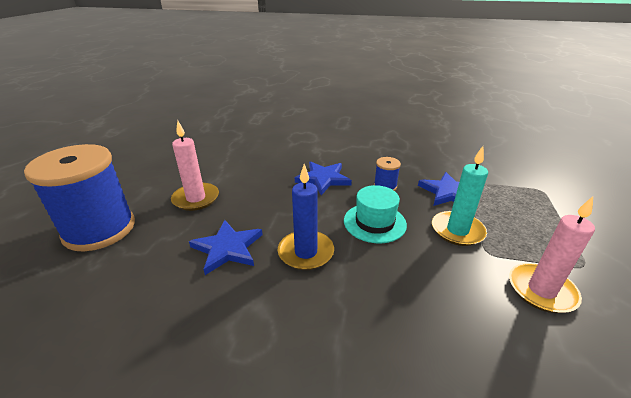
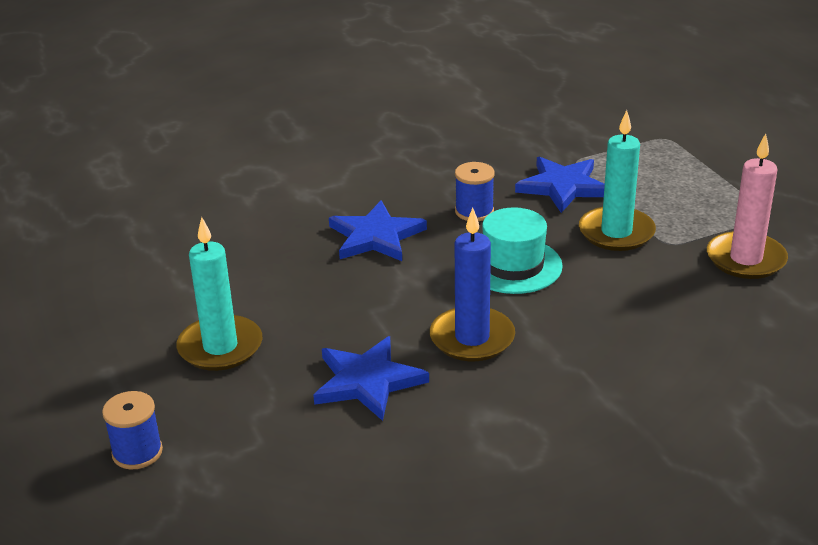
camera: 35 degrees left, 0 degrees up
(99, 229) = (137, 452): blue spool -> blue spool, size x0.42
(196, 198) = (220, 347): pink candle -> turquoise candle

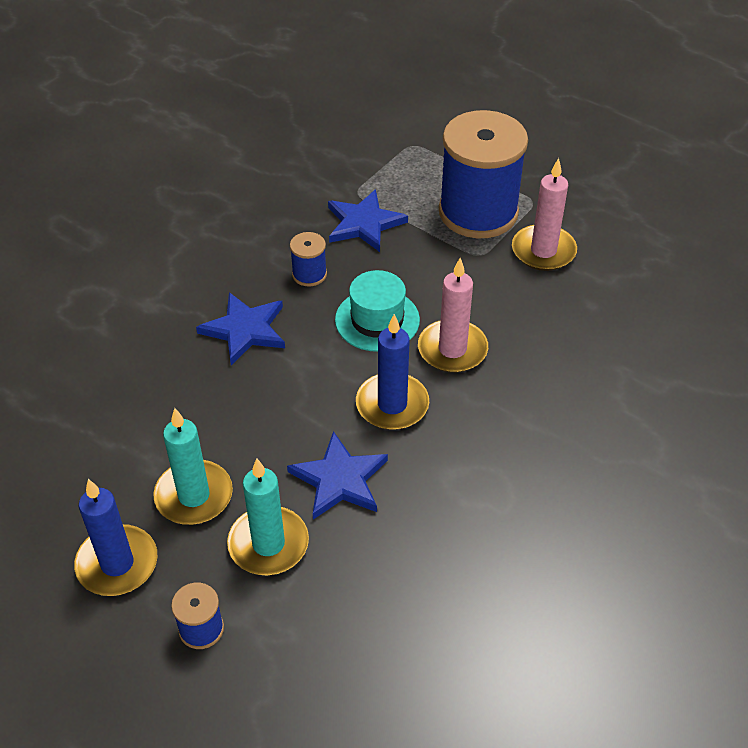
camera: 30 degrees left, 15 degrees up
(110, 374) = (117, 563): none -> blue candle
(574, 312) = (452, 349): none -> pink candle
(616, 232) = (434, 257): turquoise candle -> turquoise candle (268, 544)
(695, 208) = (478, 212): none -> blue spool

